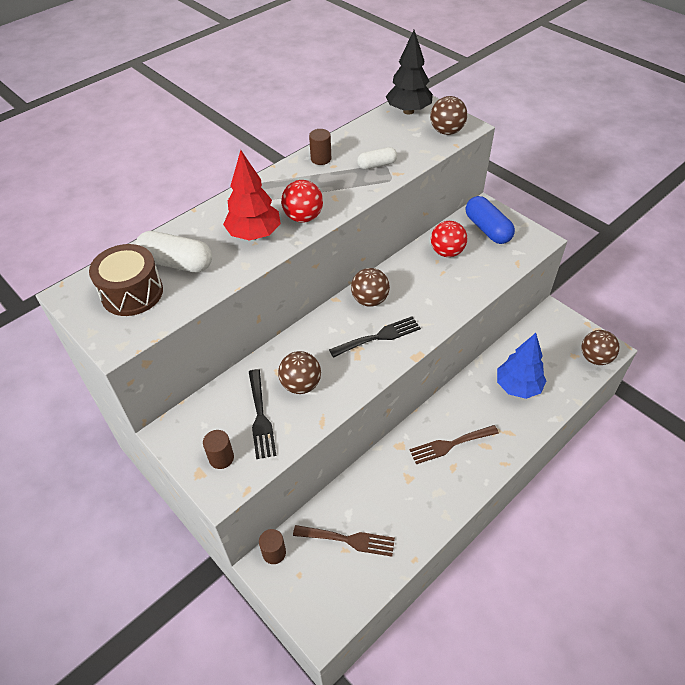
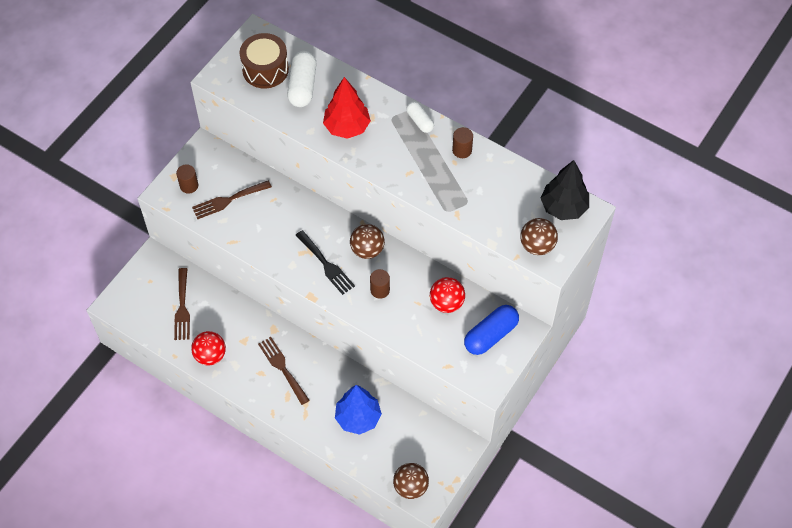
camera: 75 degrees right, 10 degrees up
(260, 417) = (228, 200): black fork -> brown fork
(274, 553) = (163, 260): brown cylinder -> brown cylinder (380, 290)
(301, 385) = (264, 219): brown ball -> none
(303, 217) = (376, 156): red ball -> red ball (210, 355)
(377, 165) = (465, 196): white capsule -> white capsule (420, 121)

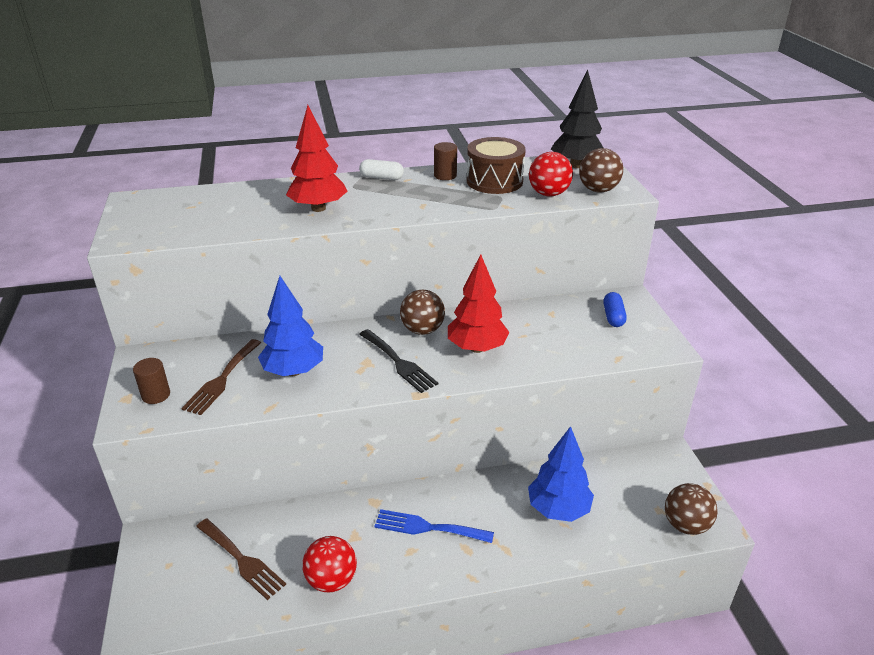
camera: 45 degrees left, 25 degrees down
(265, 69) = (174, 214): brown drum -> brown drum (494, 181)
(268, 224) = (294, 371): none -> blue tree
(282, 368) = (427, 527): brown fork -> blue fork
(302, 86) = (232, 206): white capsule -> none
(326, 265) = (399, 363): black fork -> black fork turned 45 degrees clockwise
(380, 290) = (476, 348): brown cylinder -> red tree
(446, 303) = (546, 320): red ball -> red ball (548, 194)
(490, 335) = (613, 317): blue capsule -> blue capsule, size x0.60

